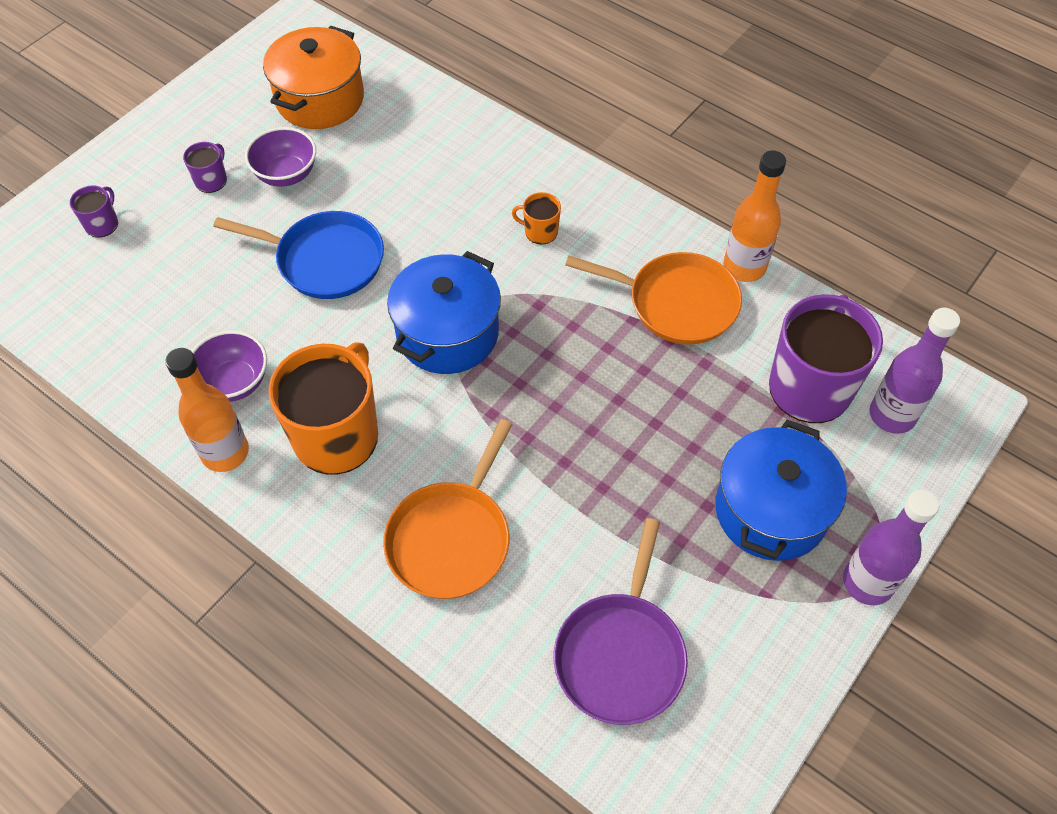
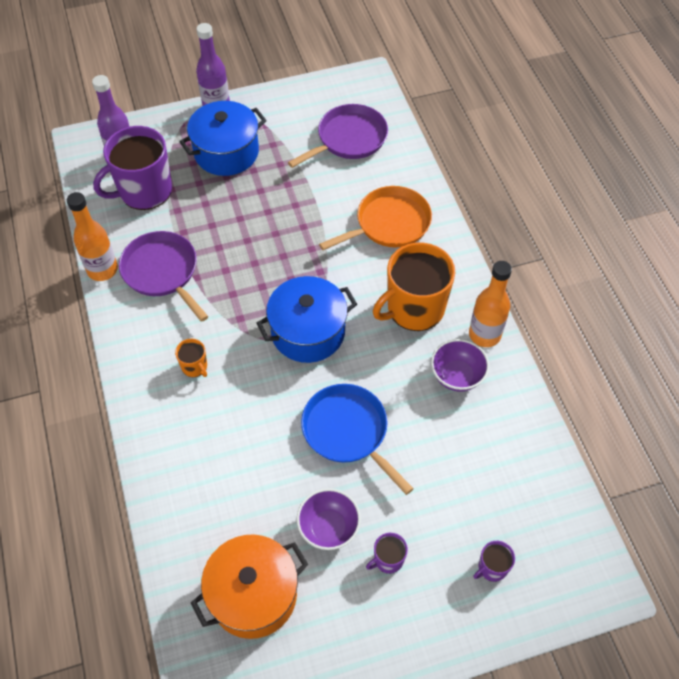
camera: 145 degrees left, 0 degrees up
(677, 303) = (162, 272): orange pan -> purple pan

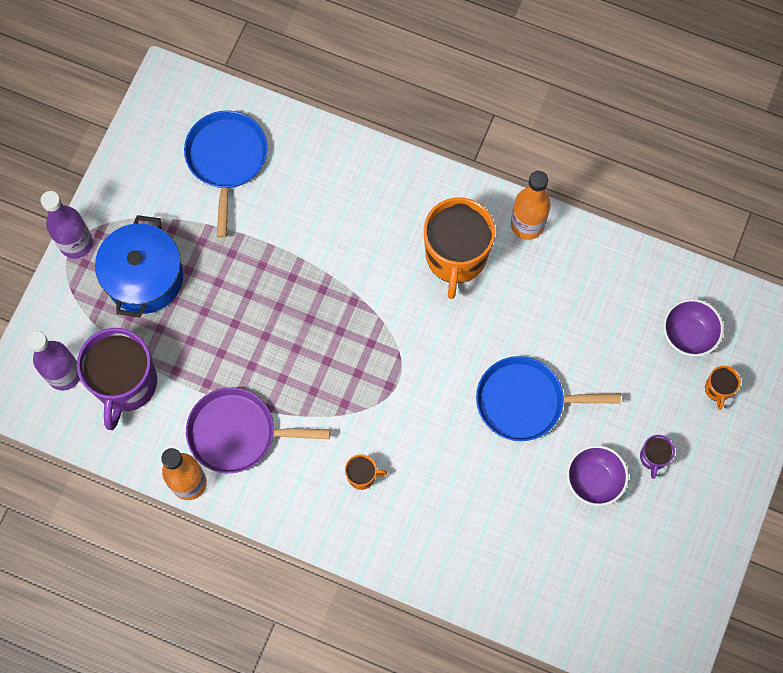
camera: 50 degrees left, 15 degrees up
(253, 595) = (602, 576): orange pot -> none
(308, 332) = (406, 359): blue pot -> none
(349, 139) = (226, 159): purple pan -> blue pan
(389, 223) = (353, 204): orange pan -> none
(457, 376) = (546, 278): purple bowl -> purple bowl (688, 334)
(492, 568) = (718, 389): purple mug -> orange mug

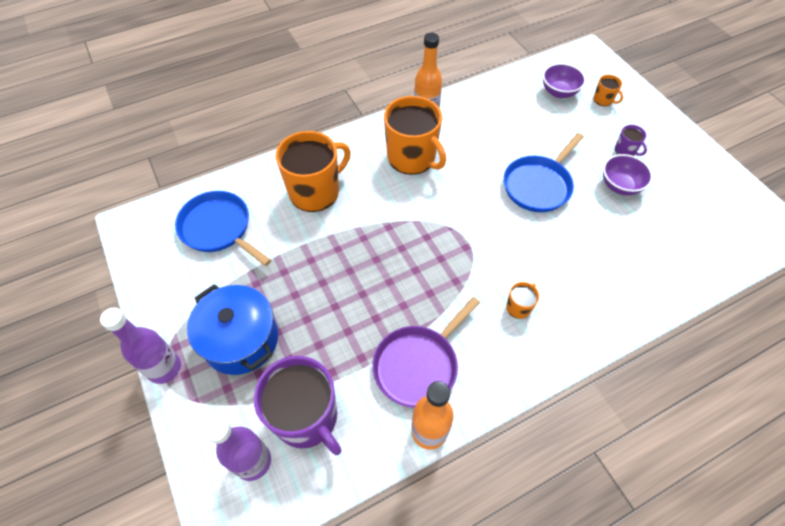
camera: 50 degrees left, 15 degrees down
(337, 204) = (315, 191): none -> orange mug

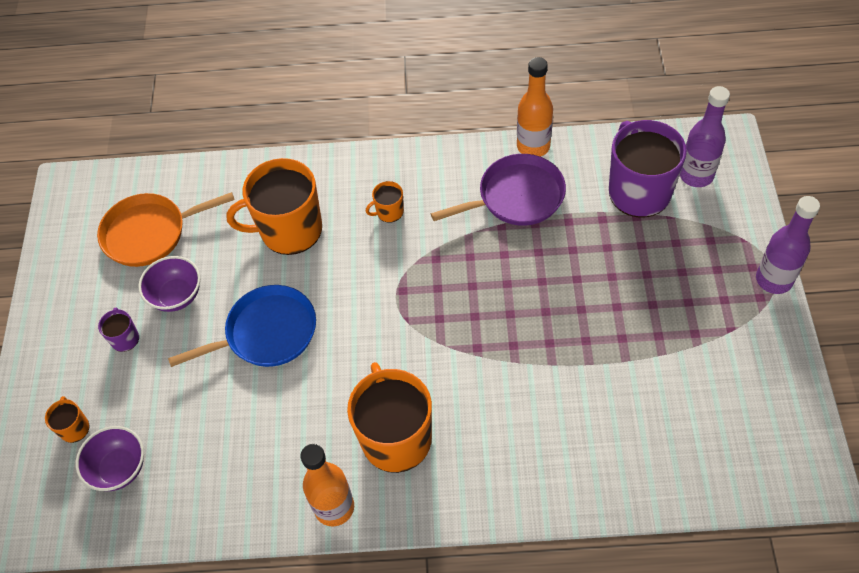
camera: 150 degrees left, 0 degrees up
(218, 228) = (692, 427): blue pan -> none
(241, 340) = (688, 280): blue pot -> none
(315, 191) = (548, 434): orange mug -> orange mug (289, 230)
(684, 219) = (149, 233): none -> orange pan

